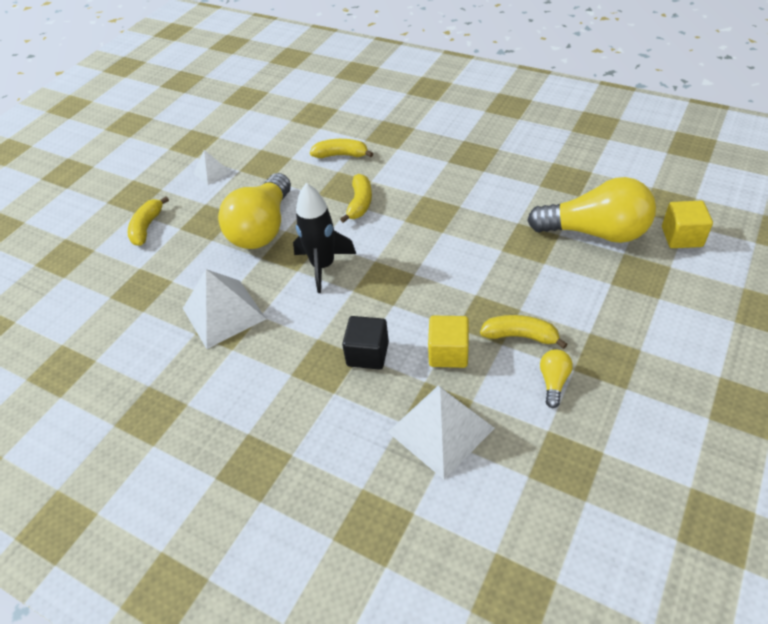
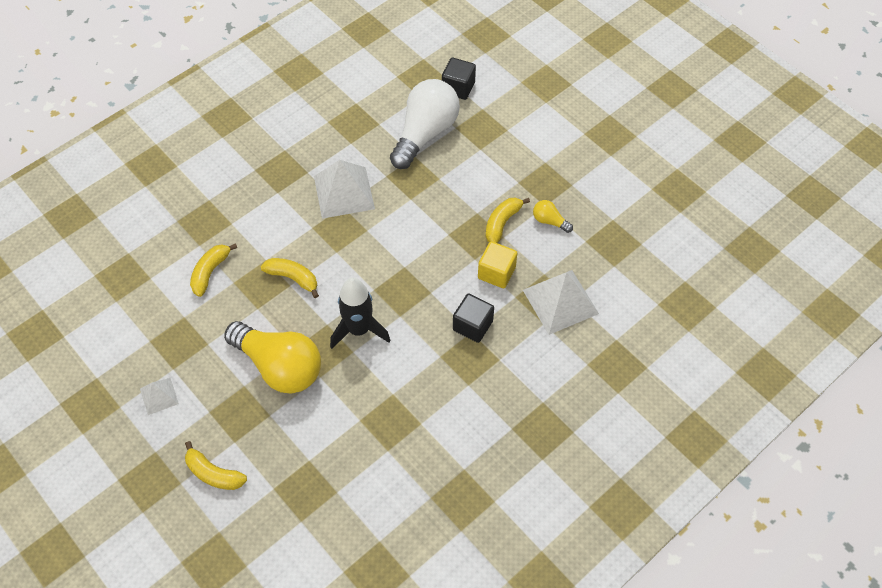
camera: 75 degrees left, 10 degrees up
(223, 313) = (375, 422): white pyramid -> white pyramid (344, 192)
(595, 232) = (425, 133): yellow light bulb -> white light bulb
(681, 237) = (458, 88): yellow cube -> black cube

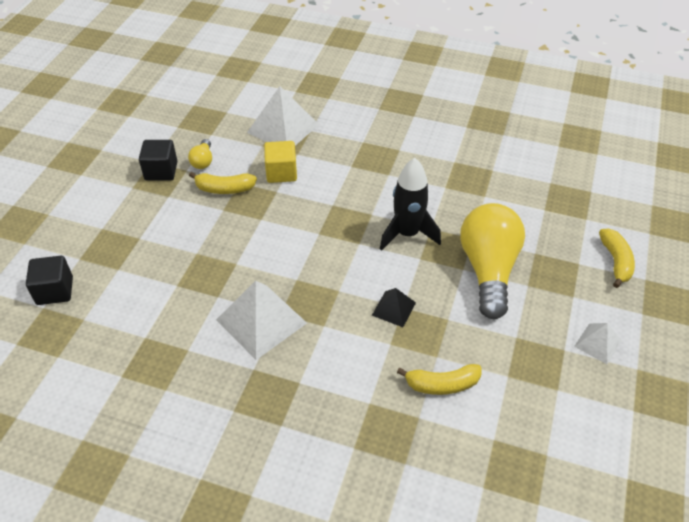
camera: 120 degrees left, 10 degrees down
(293, 278) = (393, 308): yellow banana -> black pyramid
(425, 133) = (140, 290): white light bulb -> none
(472, 325) = (344, 167): black cube -> black cube (161, 171)

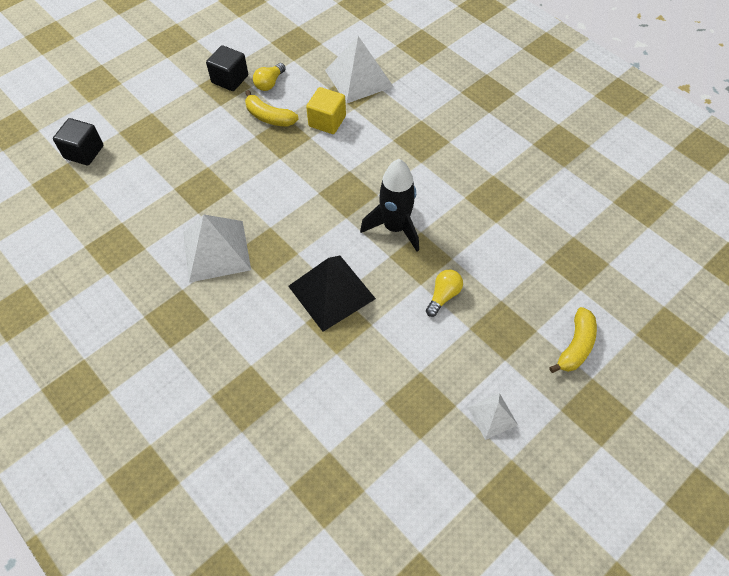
camera: 30 degrees right, 10 degrees up
(393, 308) = (331, 292): black pyramid -> black pyramid, size x1.89
(442, 384) = (321, 380): yellow banana -> none
(488, 270) = (443, 296): yellow light bulb -> yellow light bulb, size x0.42

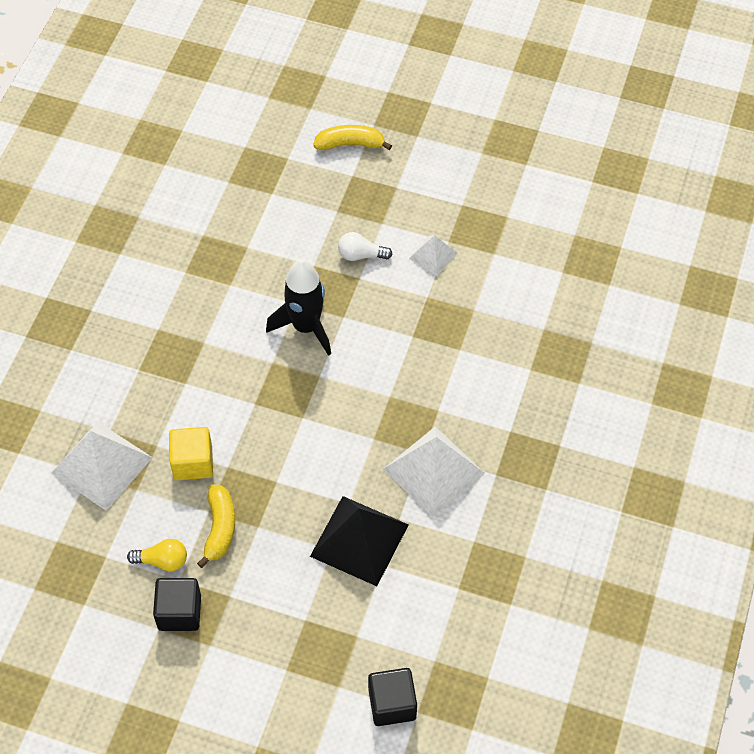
camera: 120 degrees left, 0 degrees up
(331, 292) = (414, 344): black pyramid -> black pyramid (359, 540)
(443, 296) = (361, 255): yellow light bulb -> white light bulb
(492, 416) = (454, 177): white pyramid -> white pyramid (433, 255)

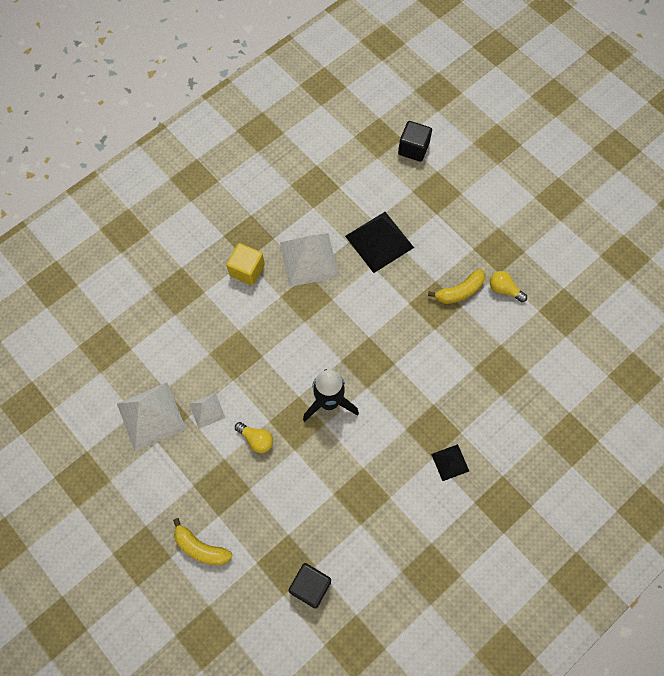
camera: 150 degrees left, 10 degrees up
(102, 465) = (516, 373): white pyramid -> white pyramid (151, 416)
(136, 334) = (450, 462): none -> black pyramid
(179, 612) = (507, 254): black cube -> black cube (310, 586)
(193, 462) = (455, 343): yellow cube -> yellow cube (247, 270)
(220, 528) = (459, 291): yellow banana -> yellow banana turned 150 degrees counterclockwise
(361, 255) = (256, 439): white light bulb -> yellow light bulb

